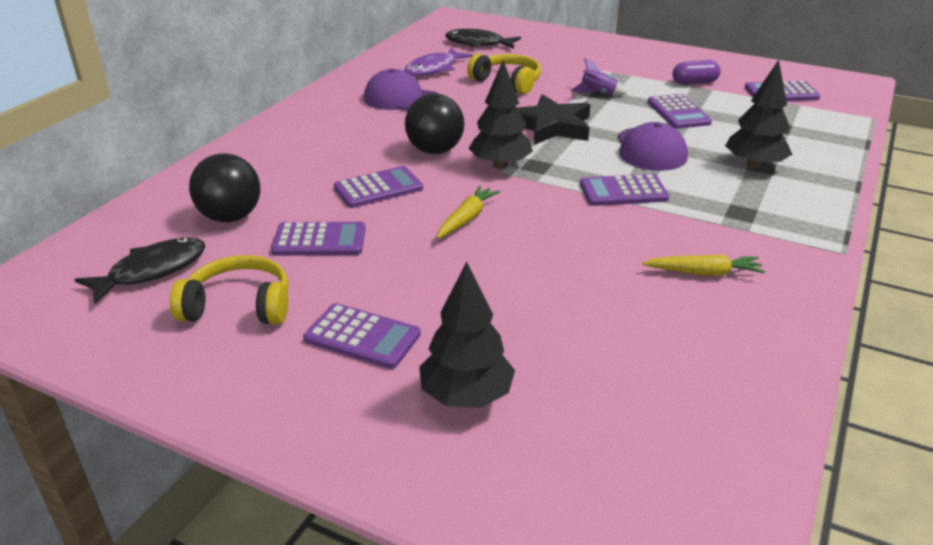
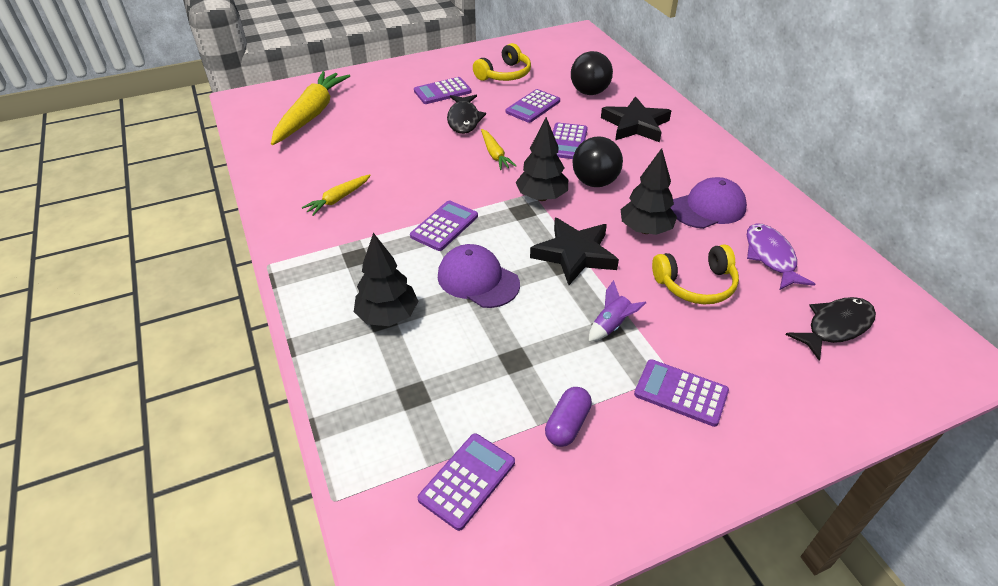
camera: 130 degrees right, 10 degrees up
(152, 271) = (560, 64): black fish -> black fish (464, 119)
(288, 165) = (635, 125): none -> black star
(466, 396) = (376, 98): black tree -> black tree (645, 230)
(608, 435) = (311, 115): none -> yellow carrot
(678, 112) = (516, 349): purple calculator -> purple calculator (681, 393)

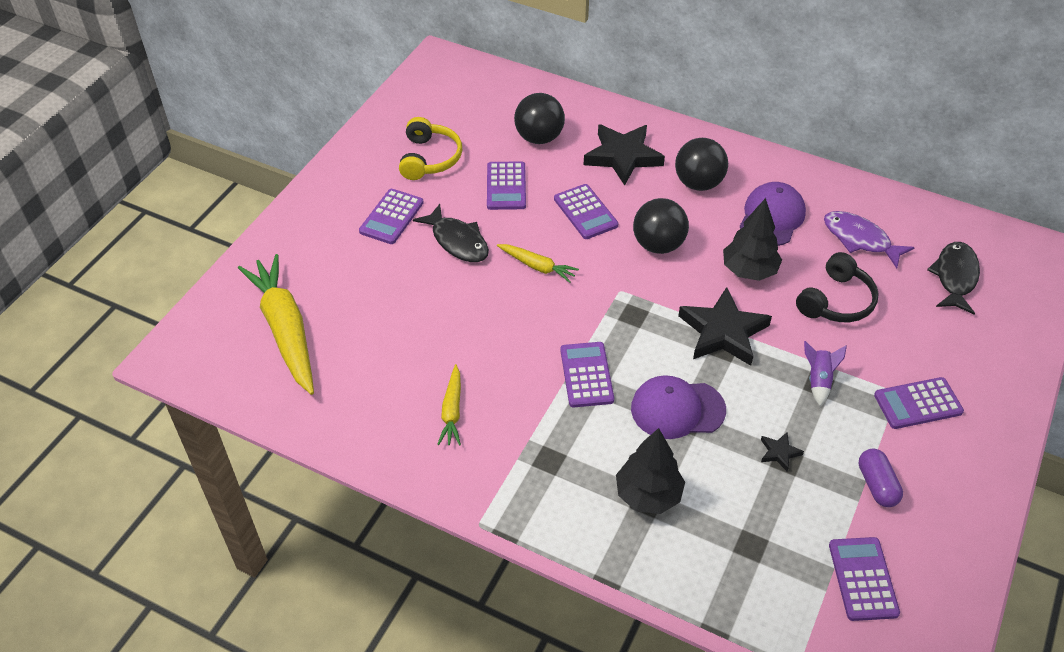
camera: 40 degrees left, 5 degrees up
(516, 351) = (779, 452): none -> black star
(541, 197) = (632, 289): black tree -> none
(674, 163) = (698, 183): none -> black ball
(696, 284) = (836, 301): yellow headphones -> black headphones

